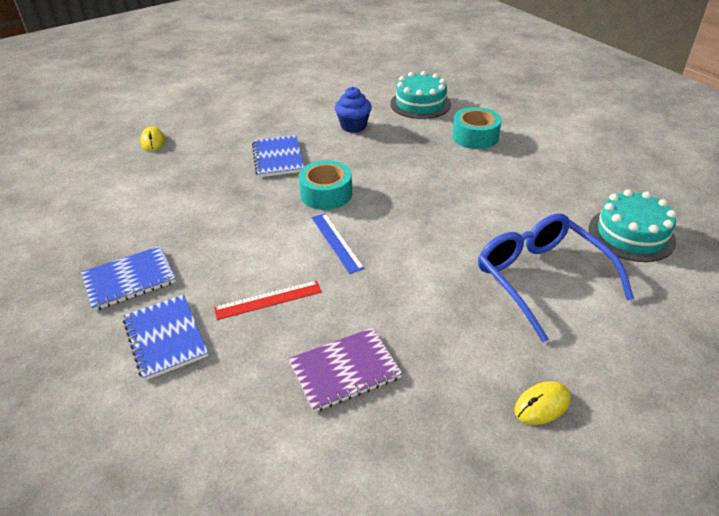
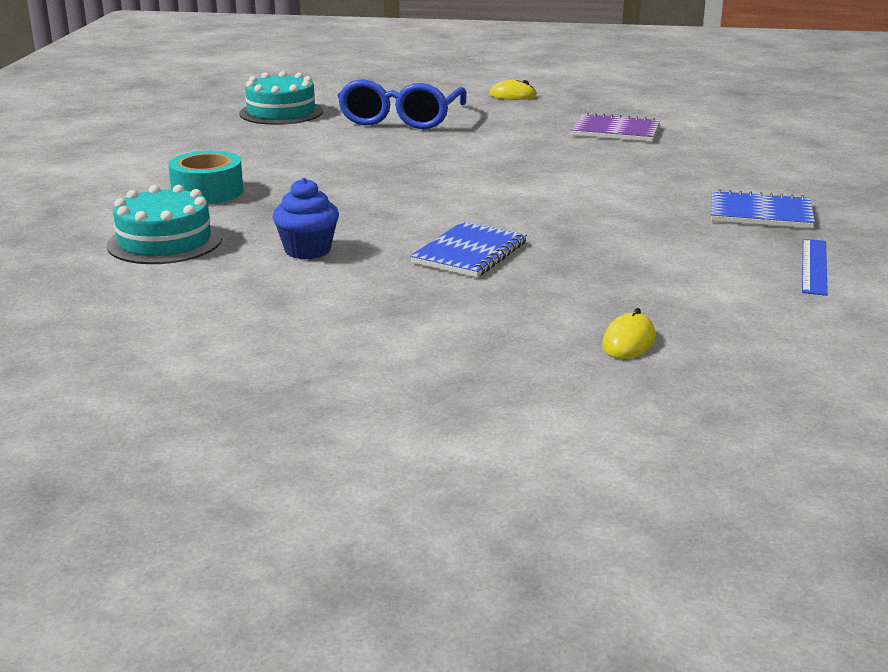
camera: 140 degrees left, 15 degrees down
(166, 338) = (744, 175): blue notebook -> none
(268, 300) = (633, 167): red ruler -> none
(326, 194) = (471, 205): turquoise tape -> none
(336, 242) = (521, 175): blue ruler -> blue ruler (814, 266)

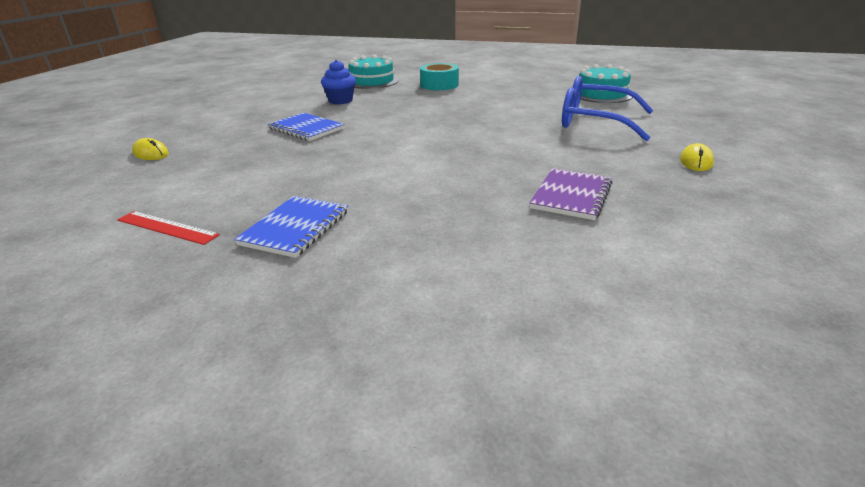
camera: 100 degrees right, 5 degrees up
(814, 266) = (167, 227): blue ruler -> red ruler

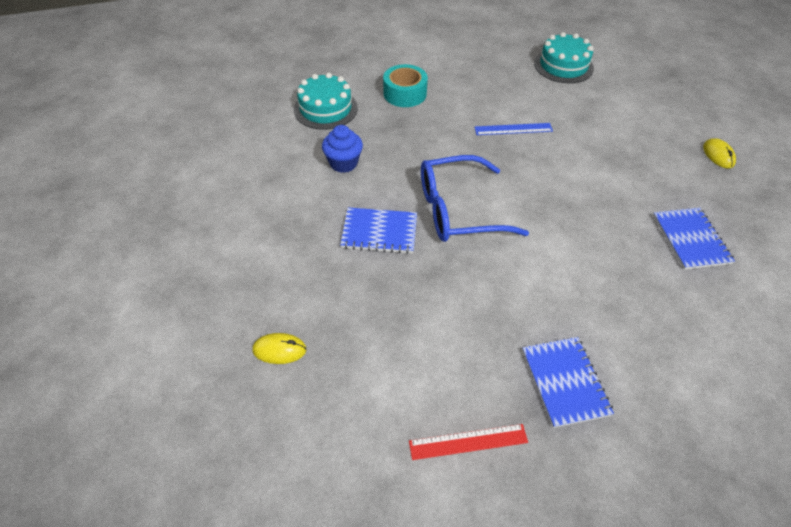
camera: 35 degrees left, 20 degrees up
(497, 111) = (513, 129): none -> blue ruler
(571, 196) = (690, 239): purple notebook -> blue notebook
(594, 121) = (603, 119): blue glasses -> blue glasses (458, 210)

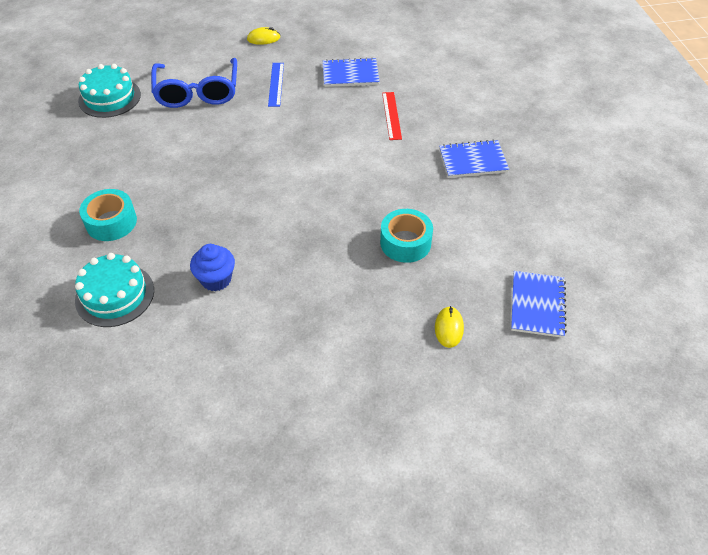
camera: 85 degrees left, 0 degrees up
(379, 232) = (319, 254): blue notebook -> blue notebook (537, 305)
(403, 306) = (405, 242): none -> turquoise tape
(458, 210) = (300, 197): blue glasses -> blue glasses (197, 92)
(468, 442) = (521, 215): red ruler -> red ruler (391, 115)
(513, 129) = (198, 147): blue ruler -> blue ruler (276, 84)

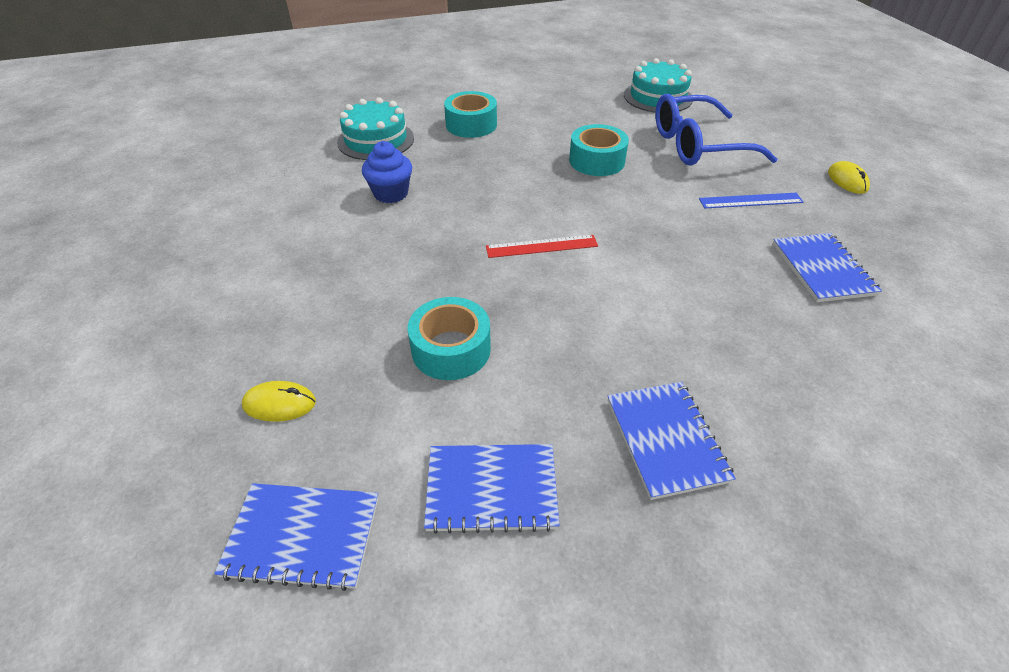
camera: 85 degrees right, 5 degrees down
(202, 149) = (597, 161): none -> turquoise tape
(391, 115) = (742, 322): red ruler -> red ruler (541, 246)
(504, 228) = (491, 489): none -> blue notebook

